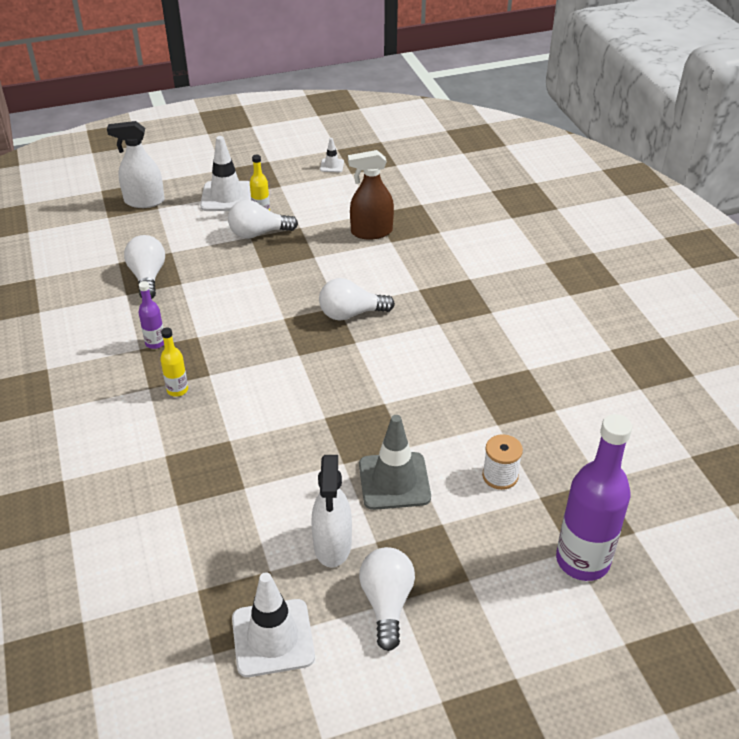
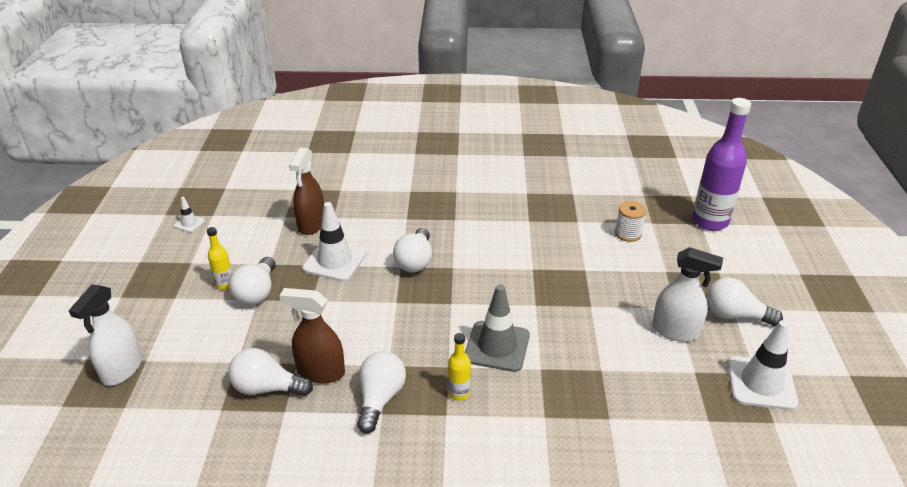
camera: 70 degrees left, 5 degrees down
(155, 343) = (380, 399): purple bottle -> white light bulb
(175, 300) = (320, 372): none -> brown spray bottle
(226, 197) = (174, 303): white traffic cone -> white traffic cone (335, 261)
(394, 481) = (618, 284): grey traffic cone -> grey traffic cone (497, 346)

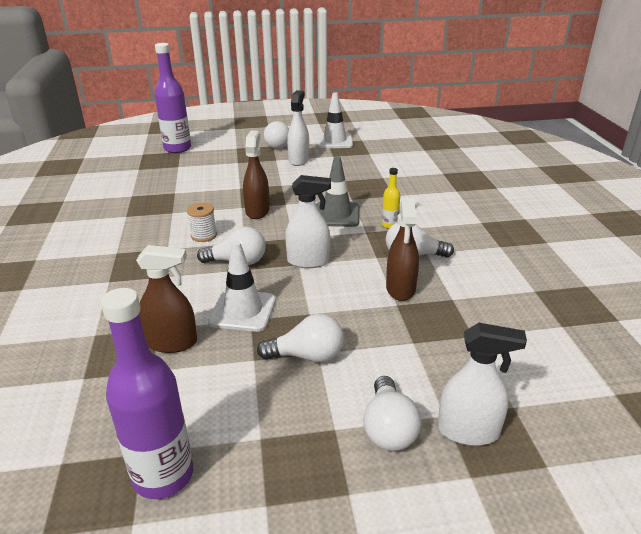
camera: 100 degrees left, 5 degrees down
(189, 223) = (163, 475): white traffic cone -> purple bottle
(225, 284) = (298, 388): yellow bottle -> none
(267, 388) = (434, 314): white light bulb -> white light bulb (388, 428)
(399, 309) = (308, 261): none -> white spray bottle
(520, 280) = (257, 211): none -> brown spray bottle
(628, 234) = (192, 174): white spool -> white spool (204, 235)

